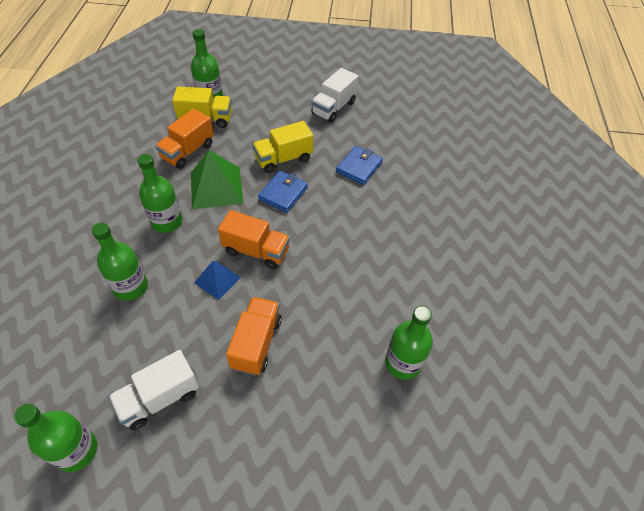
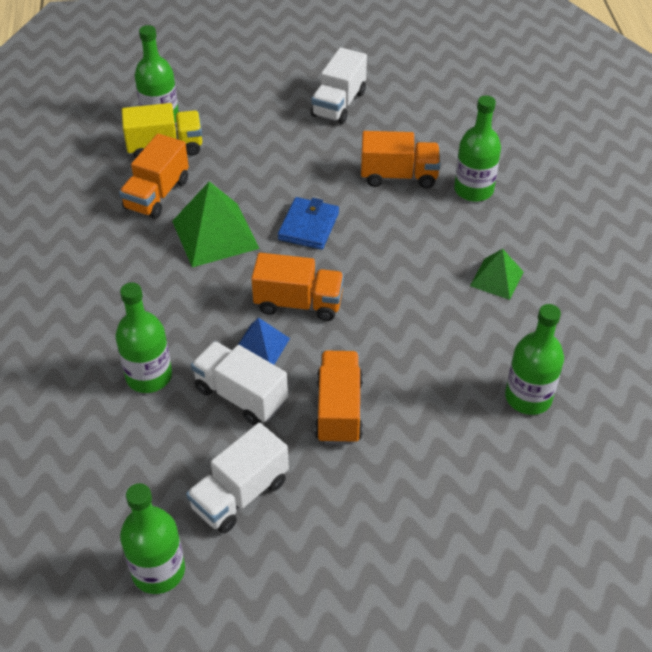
camera: 10 degrees left, 5 degrees down
(167, 222) = (164, 289): green bottle -> green bottle (473, 190)
(189, 316) = (240, 395): none -> white truck
(283, 159) = (293, 182): yellow truck -> none
(359, 167) = (399, 176): blue wallet -> orange truck
(407, 259) = (497, 279): none -> green pyramid

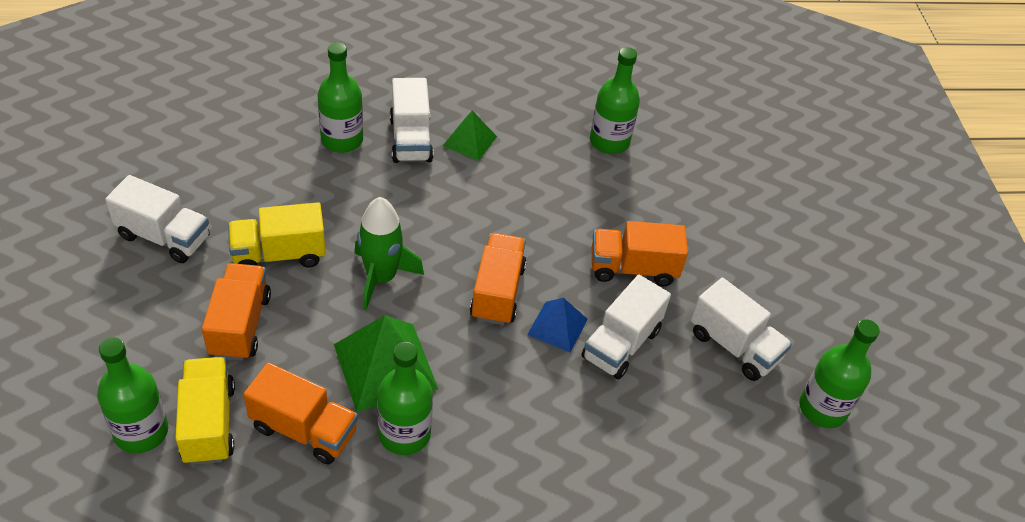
camera: 95 degrees left, 0 degrees up
(149, 376) = (600, 426): green bottle -> green bottle (404, 434)
(308, 226) = (381, 278): blue wallet -> green rocket
(328, 165) = (279, 255): none -> yellow truck
(399, 176) = (309, 195): orange truck -> orange truck (240, 325)
(487, 235) = (411, 139): none -> white truck

